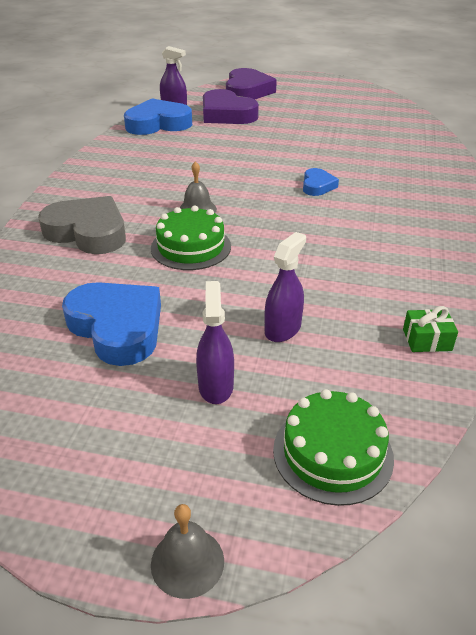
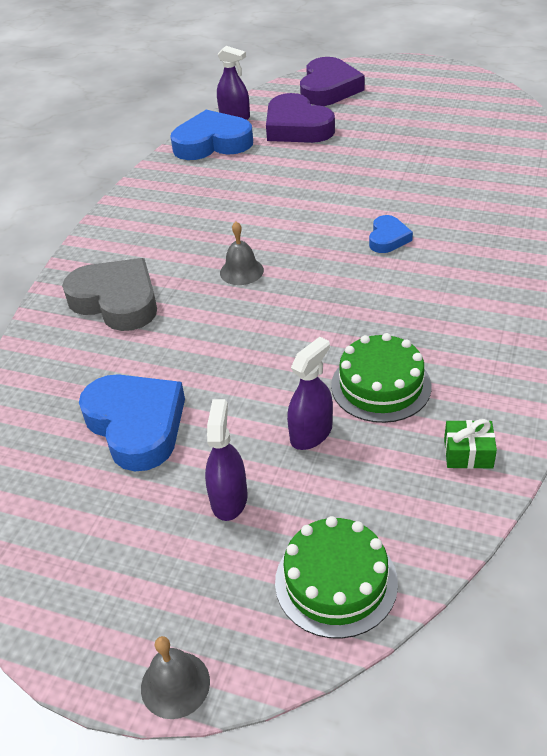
camera: 10 degrees right, 5 degrees up
(191, 247) = (227, 323): green cake -> green cake (381, 385)

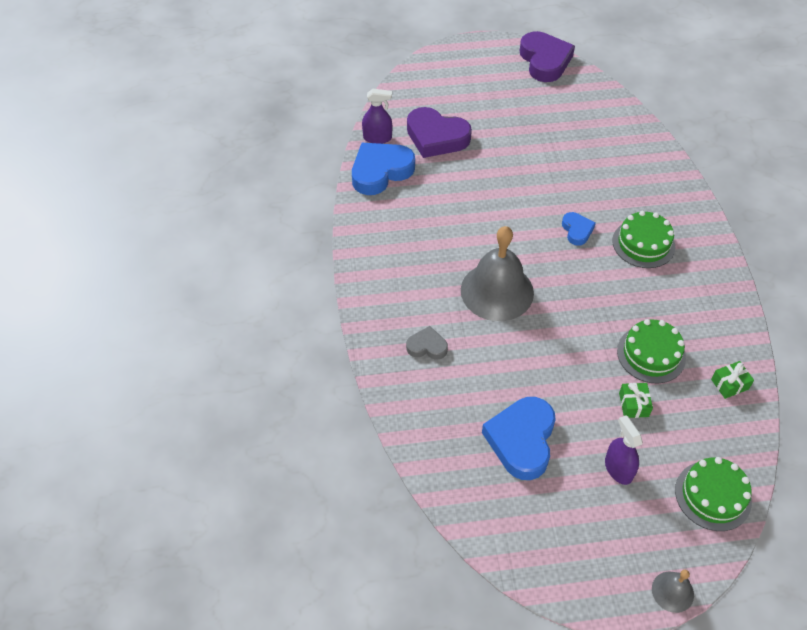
camera: 30 degrees left, 10 degrees up
(116, 301) = (427, 346): grey heart -> grey heart, size x0.52
(136, 425) = (521, 440): blue heart -> blue heart turned 105 degrees counterclockwise
(241, 271) = (497, 291): grey bell -> grey bell, size x2.16
(311, 433) = (633, 405): purple spray bottle -> green gift
(328, 89) = (432, 88): purple heart -> purple heart (545, 61)
(464, 270) = (643, 244): none -> green cake

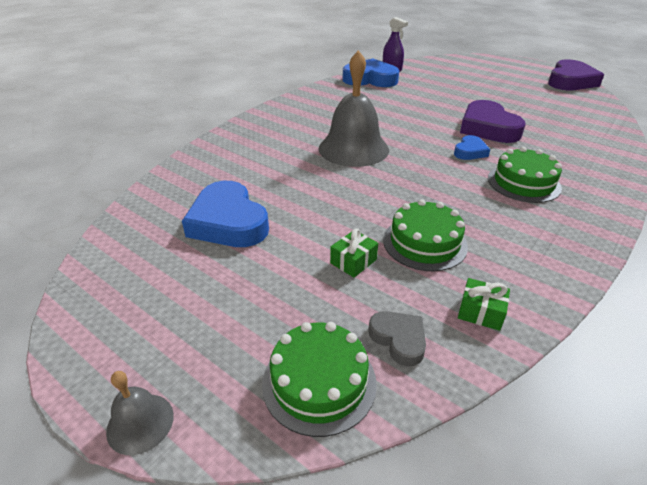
camera: 45 degrees right, 15 degrees down
(427, 346) = (260, 147): grey heart -> grey heart (399, 339)
(436, 137) = (431, 81): purple heart -> purple heart (488, 128)
(521, 440) = (228, 222): blue heart -> blue heart turned 90 degrees counterclockwise
(618, 469) = (266, 290): purple spray bottle -> none

